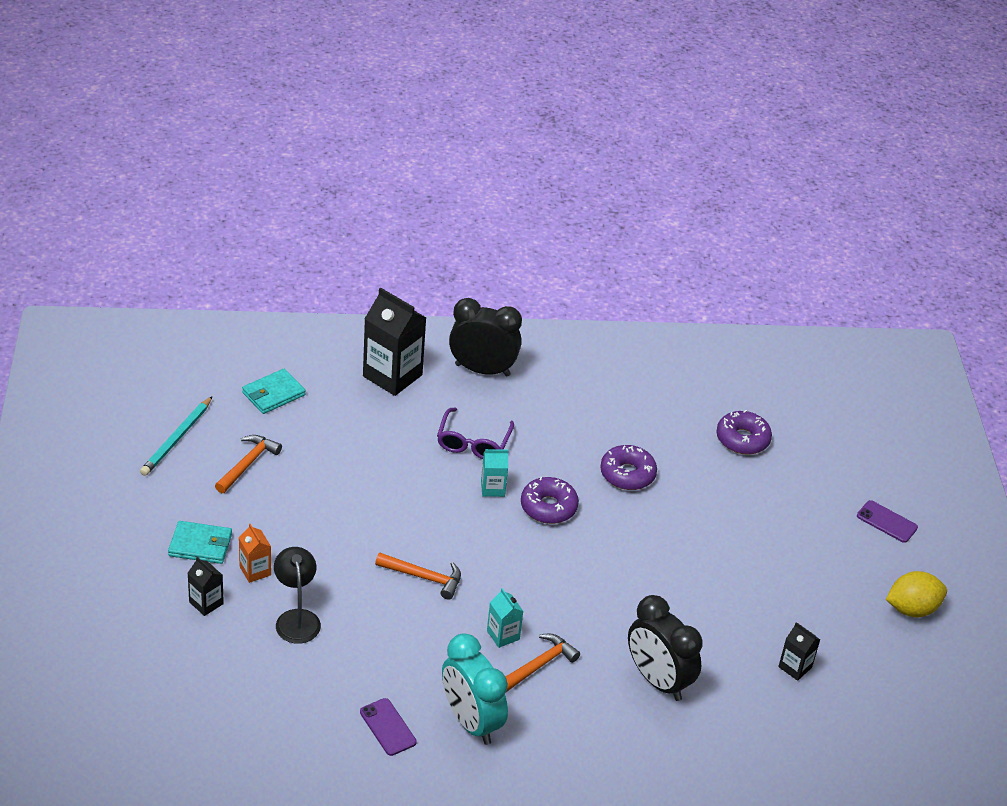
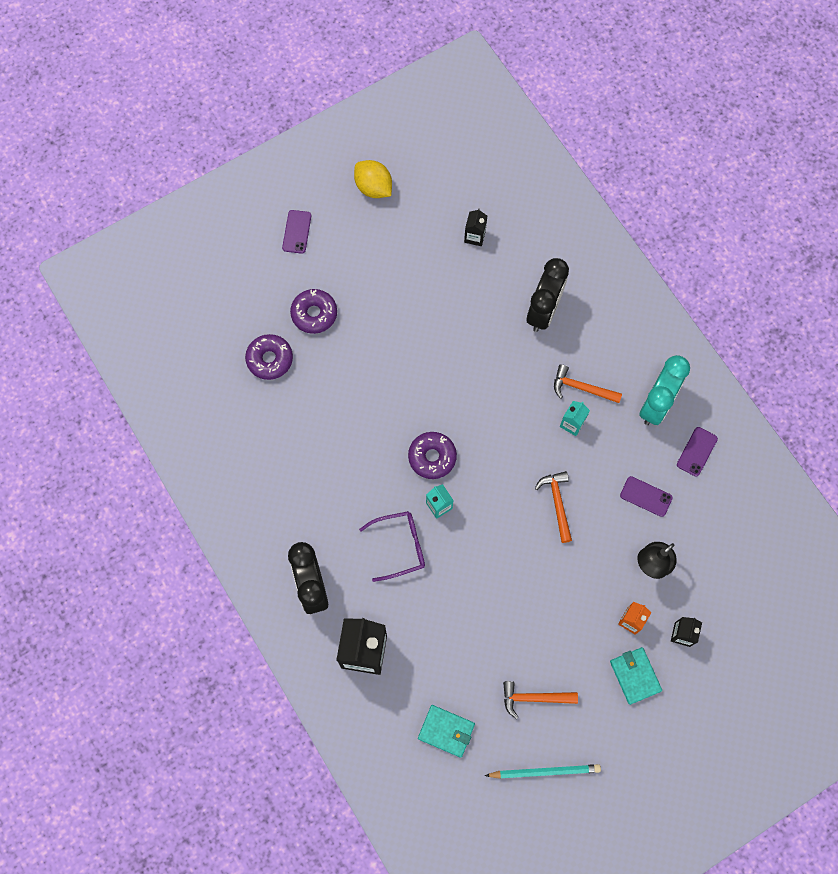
camera: 115 degrees left, 30 degrees up
(373, 653) = (646, 496): none -> purple phone
(627, 474) = (361, 420): purple donut -> purple donut (314, 314)

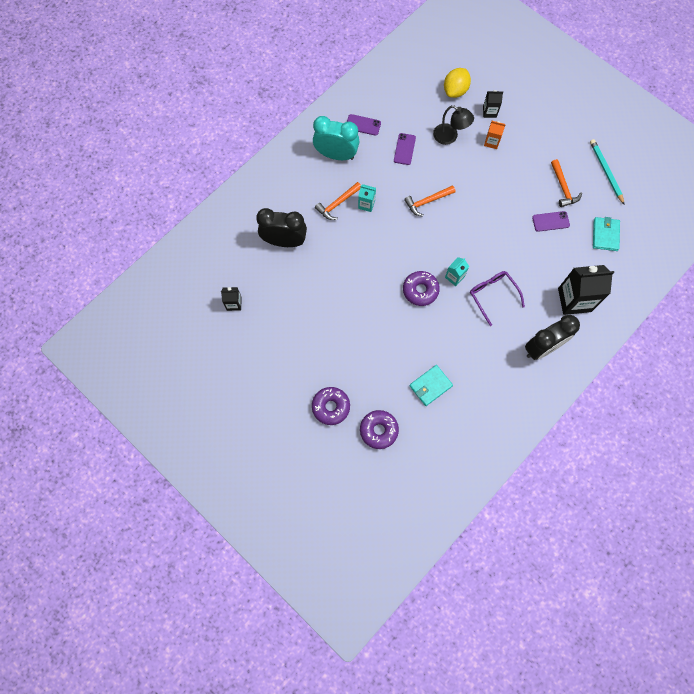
camera: 105 degrees left, 0 degrees up
(297, 232) = (262, 442): purple phone -> purple phone (550, 221)
(373, 187) = (207, 391): yellow lemon -> yellow lemon (455, 91)
(582, 388) = (337, 204): orange hammer -> orange hammer turned 45 degrees clockwise
(635, 676) = (526, 133): turquoise wallet -> turquoise wallet (430, 386)

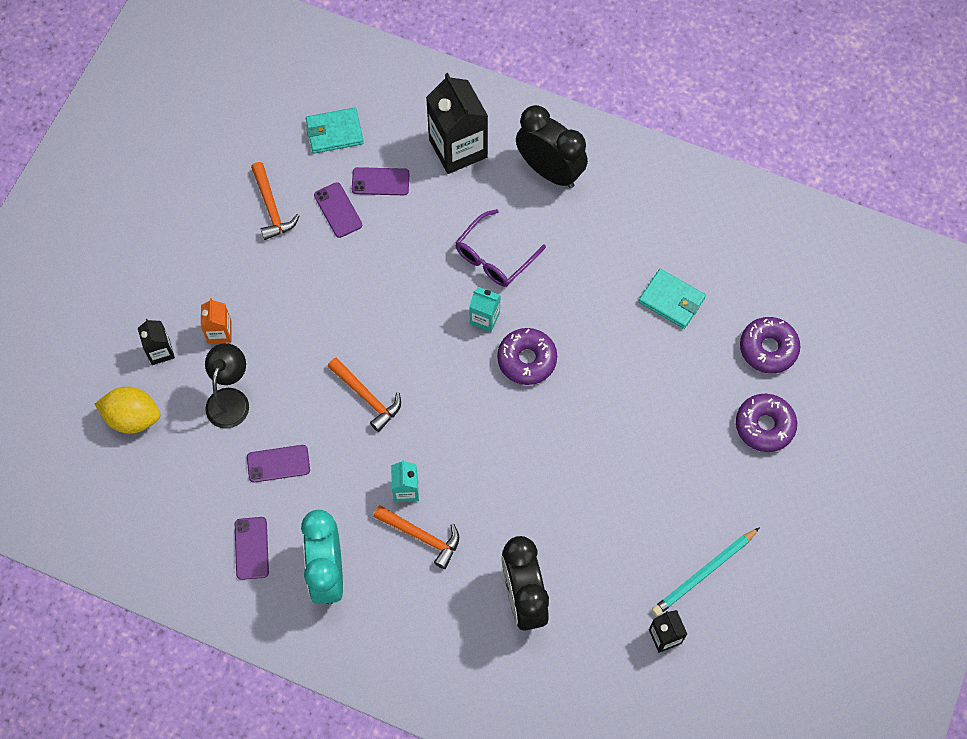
camera: 110 degrees left, 5 degrees down
(563, 187) = (271, 207): orange hammer -> orange hammer turned 105 degrees clockwise
(563, 249) = (380, 181): none -> purple phone
(606, 172) = (222, 155): turquoise pencil -> turquoise pencil (704, 573)

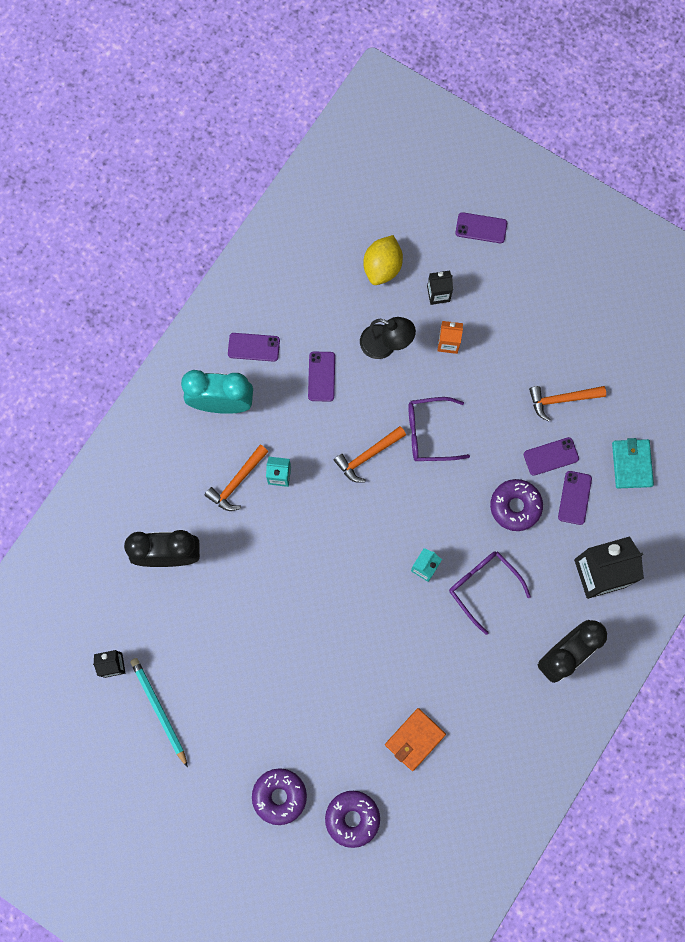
camera: 100 degrees right, 10 degrees up
(73, 317) = (481, 228): none -> purple phone
(329, 335) = (430, 433): none -> purple glasses
(527, 360) = (378, 597): purple donut -> purple donut (515, 506)
(671, 300) = (414, 739): turquoise wallet -> orange wallet

